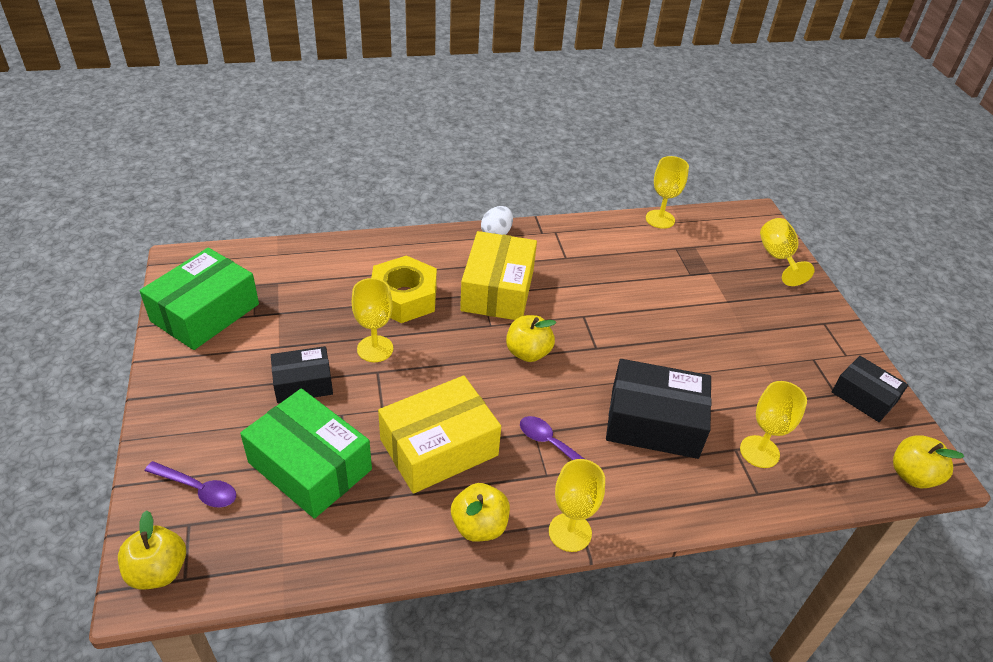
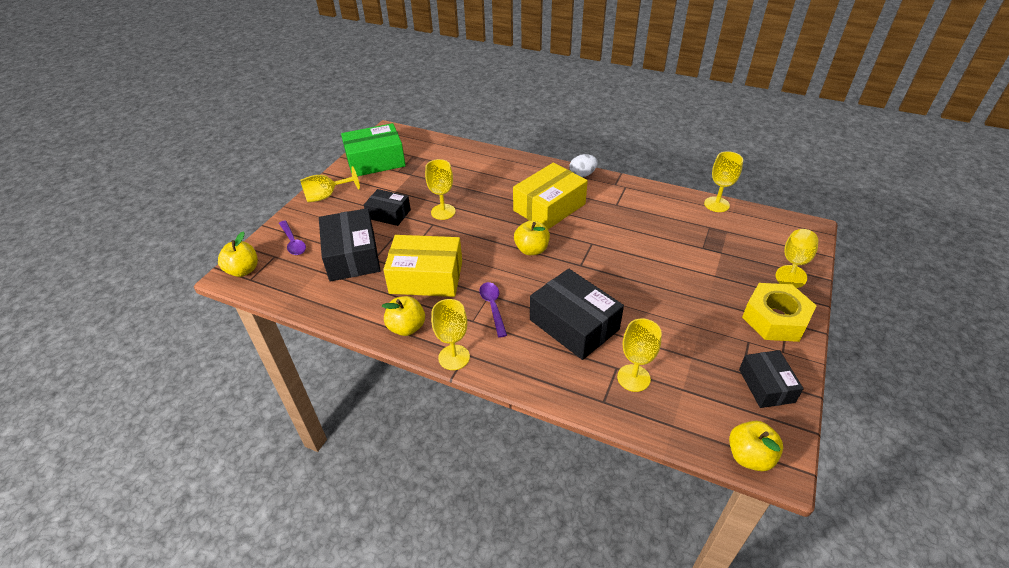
camera: 40 degrees right, 0 degrees up
(180, 395) = (326, 196): none -> yellow goblet
(310, 466) = (352, 256): green box -> black box
(404, 297) = (487, 191): yellow nut -> yellow nut (775, 319)

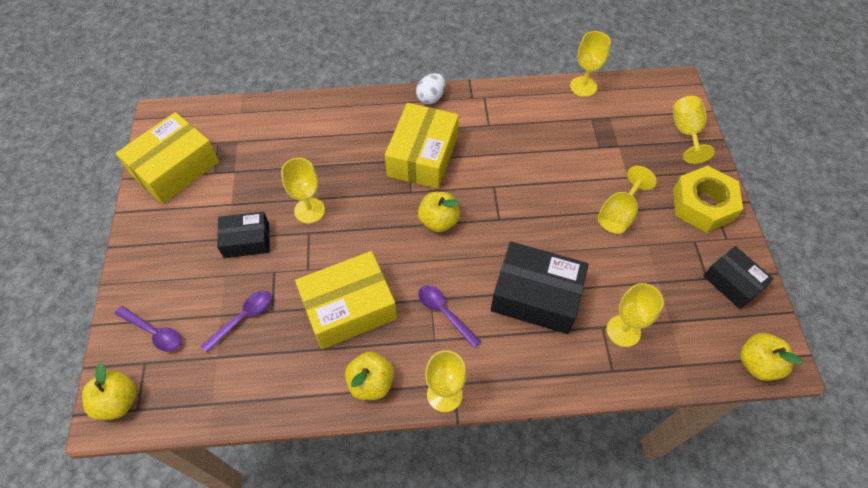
camera: 30 degrees left, 15 degrees up
(326, 196) = (148, 246): yellow goblet -> yellow goblet (619, 214)
(352, 256) = (243, 318): black box -> purple spoon
(375, 161) = (175, 168): green box -> yellow box

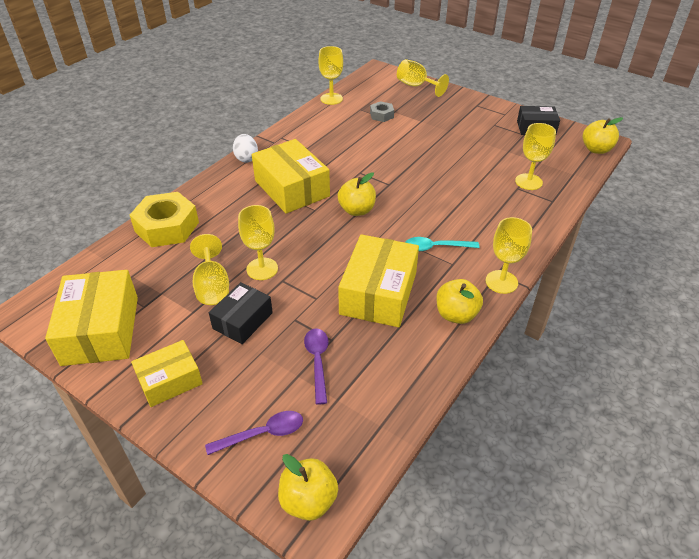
camera: 50 degrees left, 15 degrees down
(161, 242) = (170, 380): none -> yellow box
(444, 313) = (436, 247): purple spoon -> turquoise spoon
(536, 296) = (467, 201): black box -> none
(601, 141) = (381, 115): none -> grey nut
(619, 214) = (443, 138): yellow goblet -> yellow goblet (212, 286)
(702, 205) = (473, 108): yellow nut -> yellow nut (167, 227)

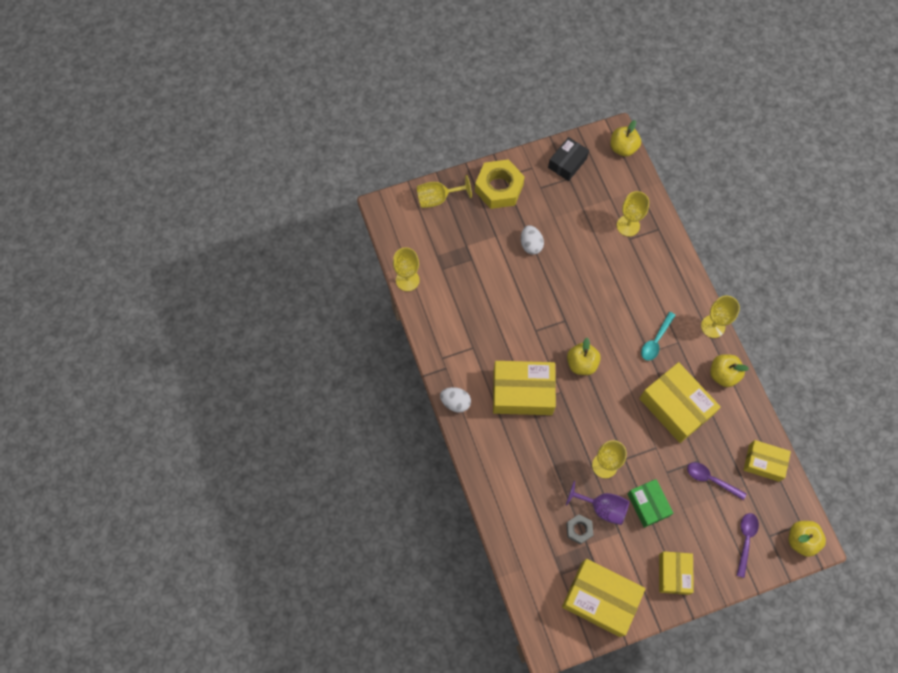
camera: 55 degrees left, 25 degrees up
(167, 227) = (511, 508): yellow nut -> yellow nut (499, 188)
(212, 286) = (602, 507): yellow goblet -> purple goblet
(243, 320) = (648, 505): black box -> green box
(381, 115) = (465, 259): grey nut -> grey nut (579, 530)
(384, 404) = (764, 462): none -> yellow box
(436, 139) = (530, 245): none -> white egg

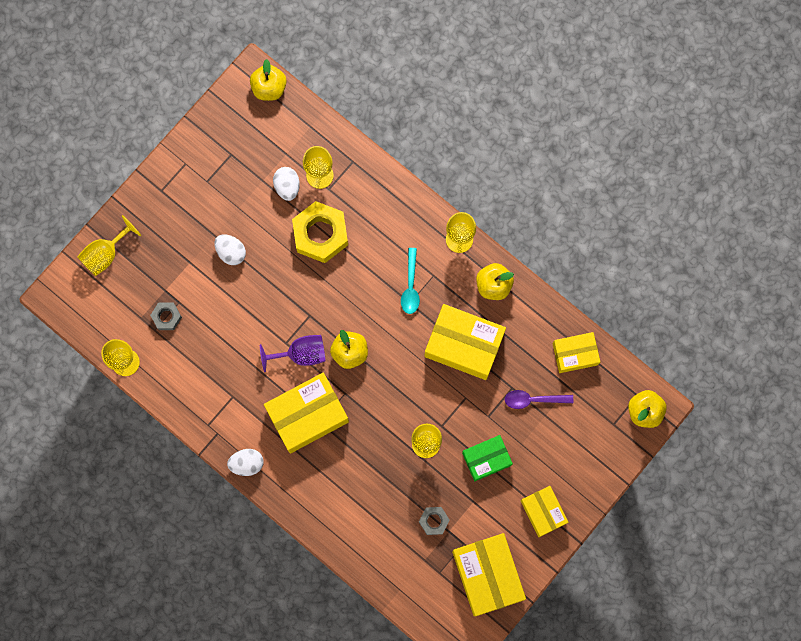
camera: 30 degrees left, 10 degrees up
(456, 265) = (166, 317): none -> grey nut
(499, 188) = (163, 206): yellow nut -> yellow nut (320, 234)
(567, 163) = (220, 137): black box -> none
(599, 221) = (287, 186): none -> white egg
(600, 599) = (487, 575): yellow box -> yellow box turned 75 degrees clockwise
(602, 507) = (444, 487): purple goblet -> purple goblet (301, 354)
(648, 505) = (486, 459): green box -> green box turned 60 degrees counterclockwise
(745, 540) = (594, 441): purple spoon -> none

